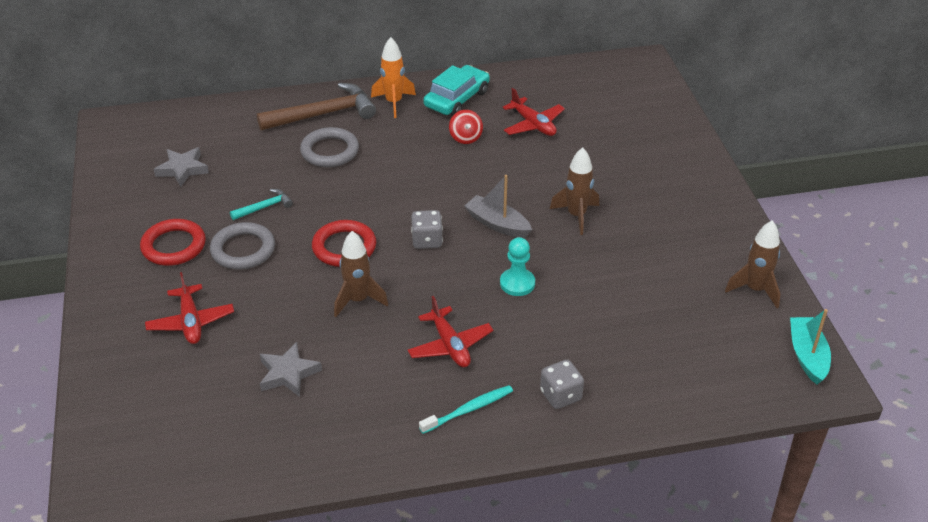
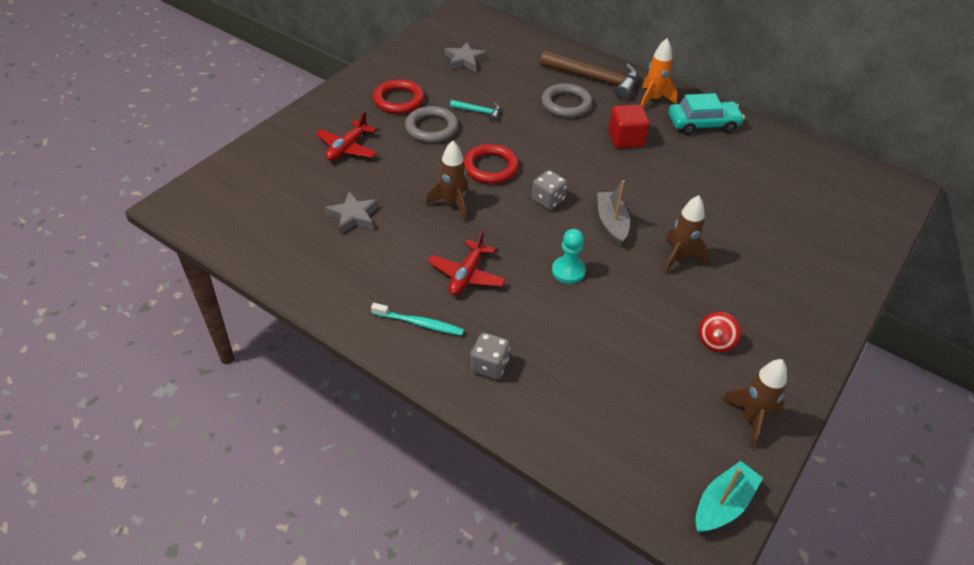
camera: 45 degrees right, 5 degrees up
(417, 149) = (625, 139): none -> red cube
(465, 137) = (672, 153): red spinning top -> red spinning top (715, 341)
(533, 124) = (737, 176): red plane -> none

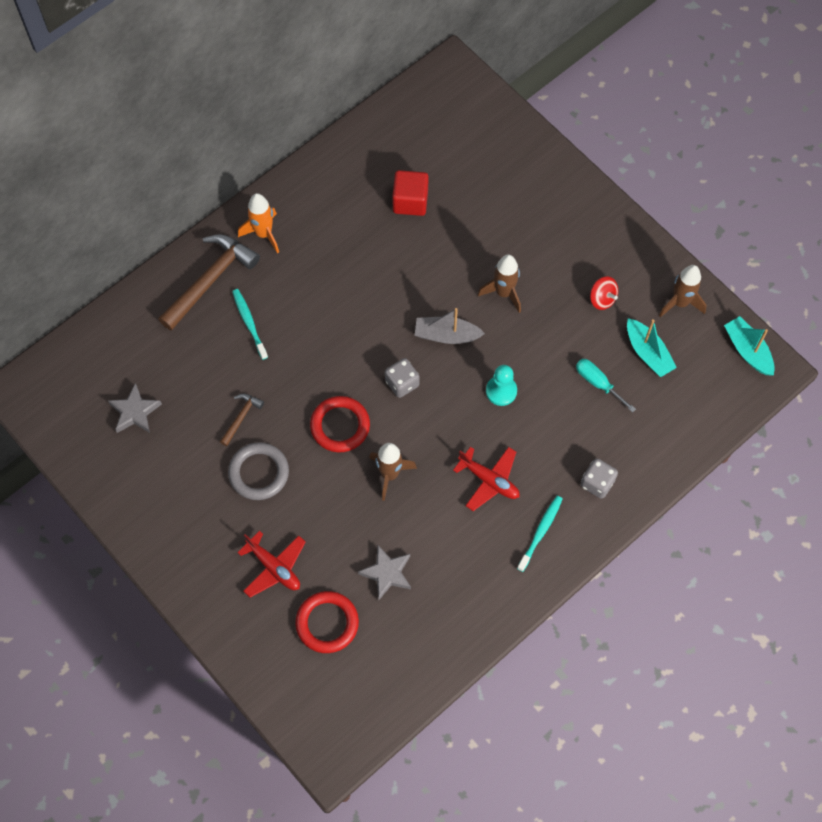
camera: 75 degrees left, 20 degrees up
(398, 100) = (197, 500): red ring -> red ring (327, 623)
(478, 112) = (241, 417): turquoise hammer -> brown hammer
(566, 104) = (249, 323): grey ring -> turquoise toothbrush
(610, 351) = (598, 383): none -> turquoise screwdriver
(625, 139) = (324, 282): red cube -> red cube (410, 201)
(669, 394) = (647, 353): none -> turquoise boat
(703, 124) = (317, 200): turquoise car -> none

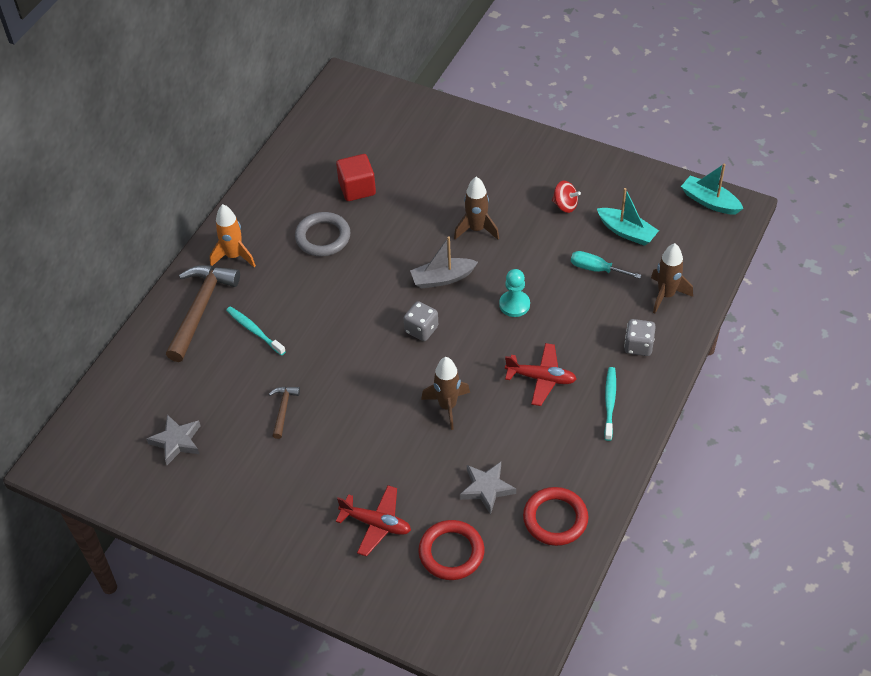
camera: 20 degrees left, 15 degrees down
(259, 473) = (322, 449): grey ring -> grey ring (323, 237)
(340, 426) = (381, 383): red ring -> red ring (555, 519)
(680, 303) = (633, 186): brown rocket -> brown rocket (666, 295)

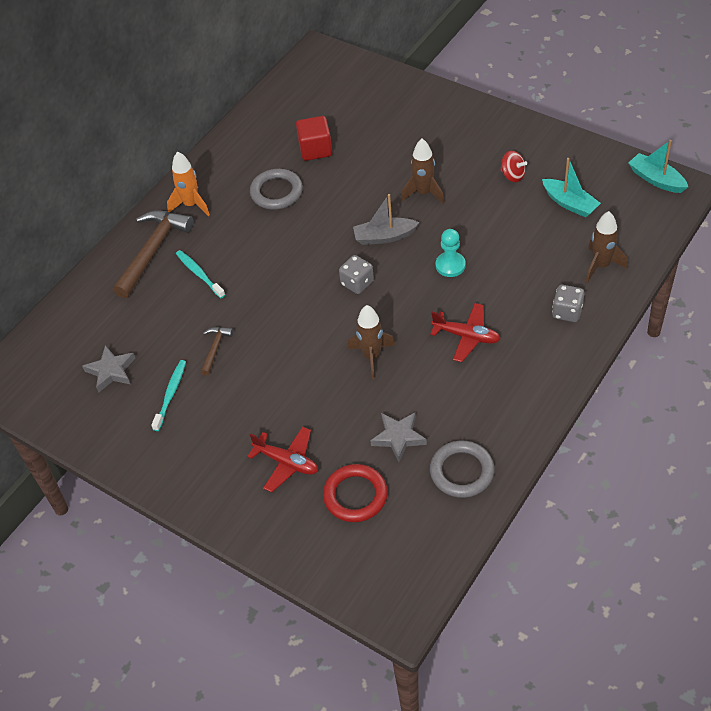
camera: 10 degrees right, 0 degrees up
(555, 519) = (462, 472): red ring -> grey ring
(596, 269) = (535, 237): turquoise screwdriver -> none
(609, 403) = (531, 364): turquoise toothbrush -> turquoise toothbrush (170, 395)

